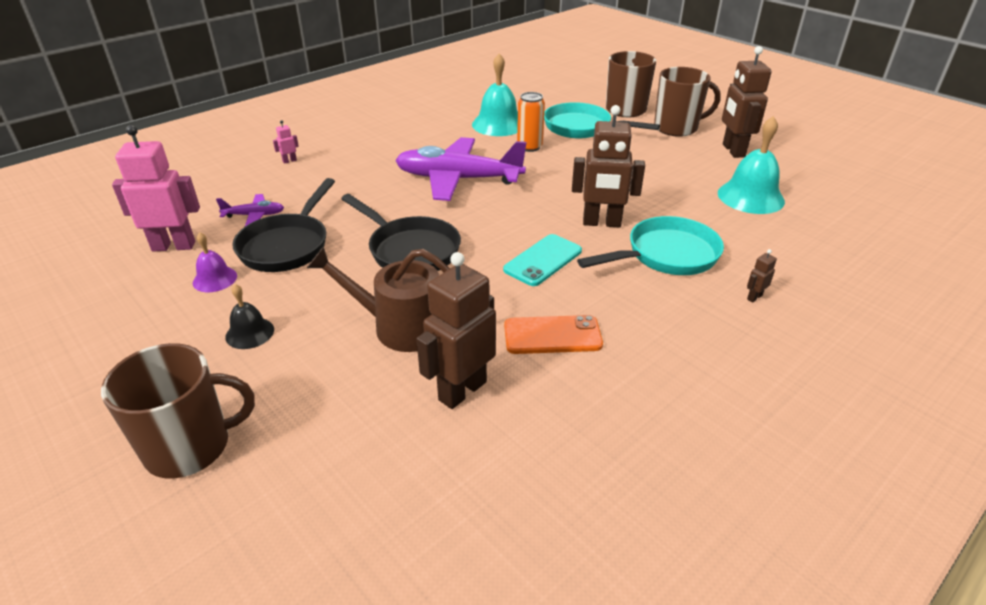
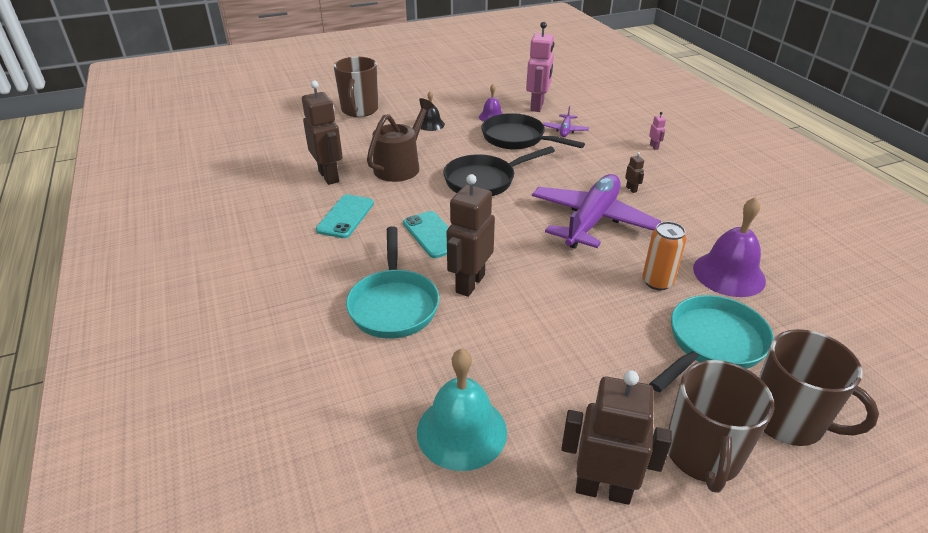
camera: 110 degrees right, 0 degrees up
(498, 124) = (729, 274): turquoise bell -> purple bell
(552, 335) = (345, 216): orange phone -> turquoise phone
(754, 297) = (299, 333): brown robot -> brown robot (631, 189)

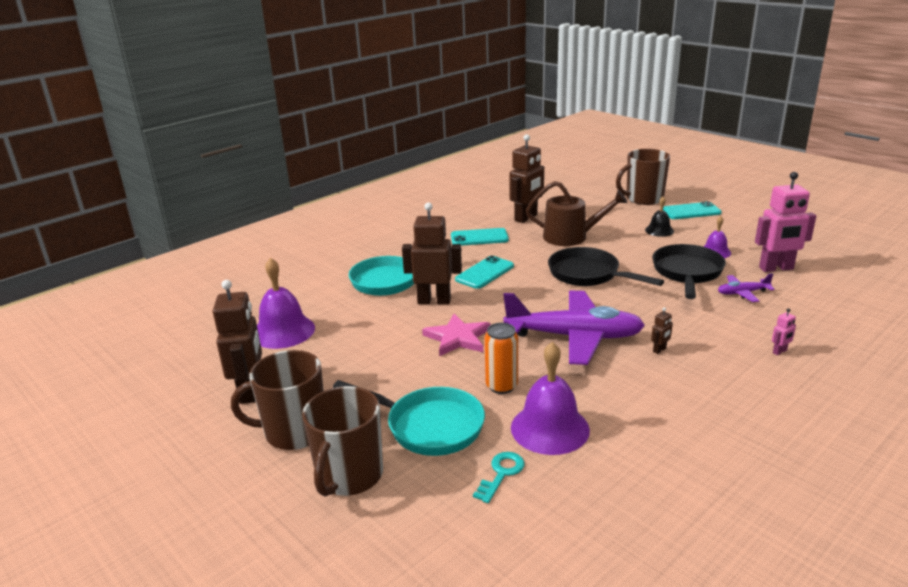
camera: 70 degrees right, 10 degrees down
(409, 101) = (691, 211): none -> turquoise phone
(461, 431) = (283, 331): turquoise bell -> purple bell
(558, 286) = (458, 338): none -> pink star
(789, 317) = (501, 474): none -> turquoise key

